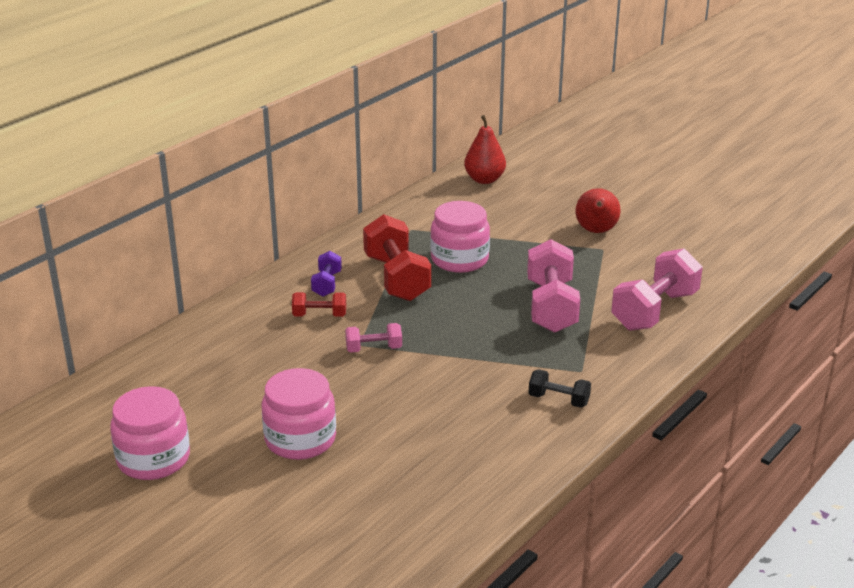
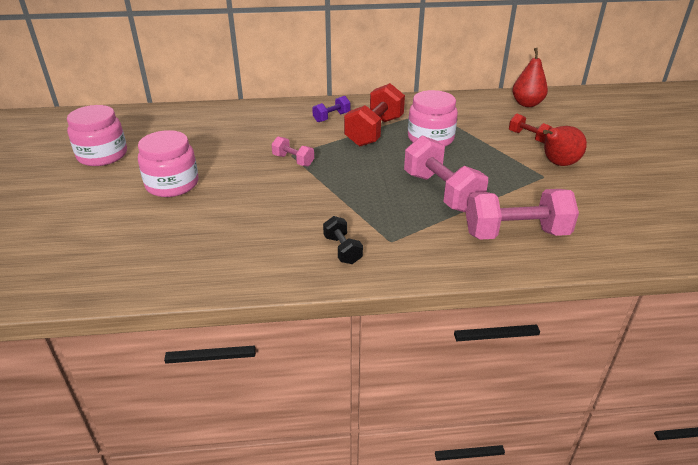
camera: 45 degrees right, 5 degrees up
(319, 315) = (299, 130): red dumbbell -> red dumbbell (528, 137)
(551, 307) = (441, 192): pink dumbbell -> pink dumbbell turned 75 degrees counterclockwise

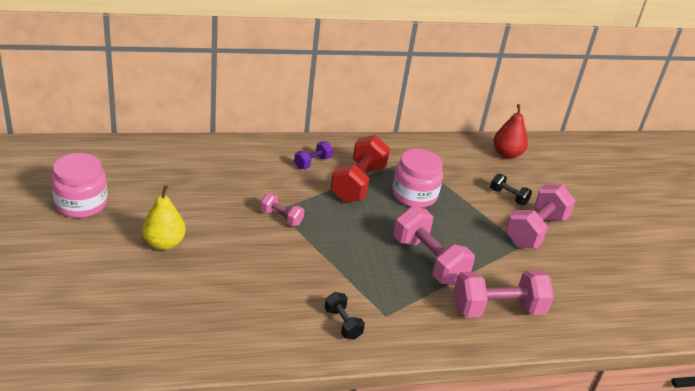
camera: 10 degrees left, 0 degrees up
(172, 184) = (164, 243): pink jar -> yellow pear
(528, 137) = (508, 197): red dumbbell -> black dumbbell
(558, 164) = (535, 230): red pear -> pink dumbbell

